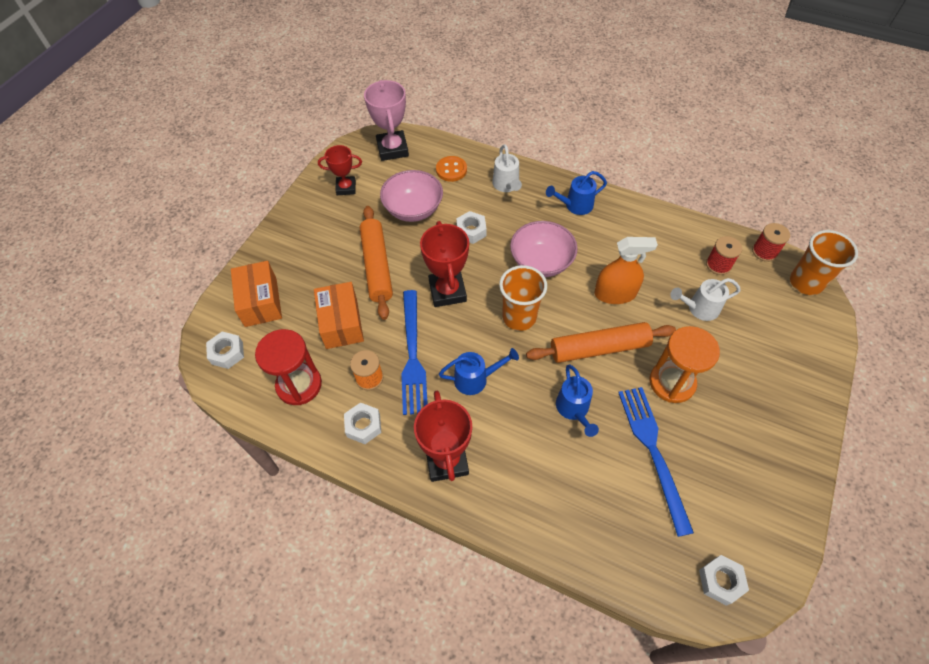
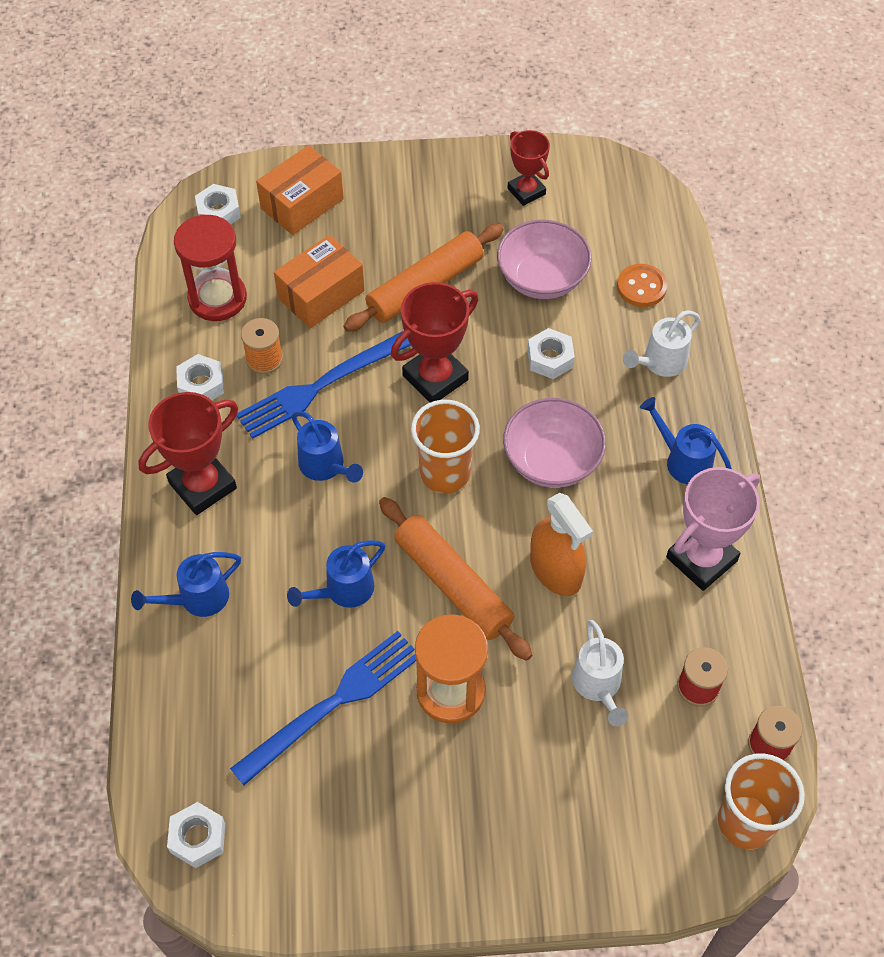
camera: 60 degrees right, 0 degrees up
(392, 149) = (630, 205): pink trophy -> pink trophy (701, 559)
(535, 502) = (197, 599): none -> blue watering can
(699, 308) = (598, 686): white watering can -> white watering can turned 150 degrees counterclockwise

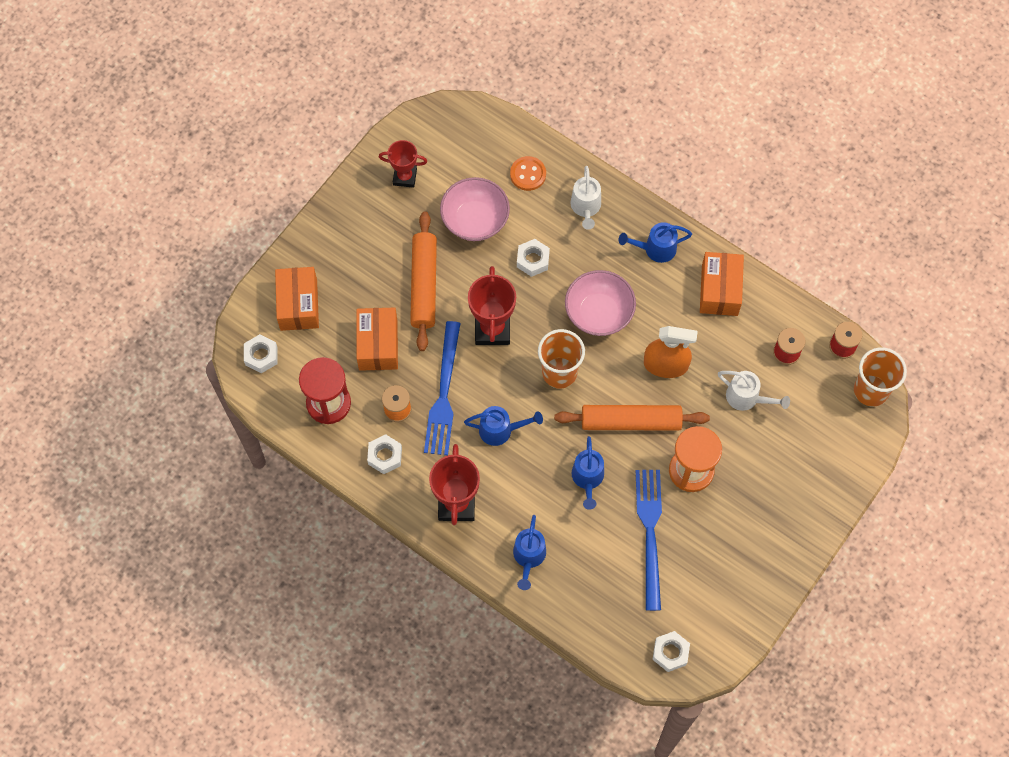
camera: 50 degrees left, 10 degrees up
(701, 559) = (719, 290): pink trophy -> orange box

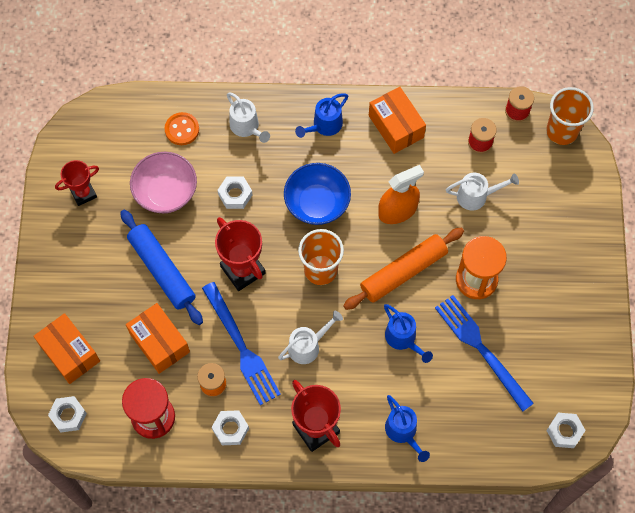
camera: 35 degrees left, 0 degrees up
(423, 285) = (162, 270): orange rolling pin -> blue rolling pin
(501, 430) = (308, 346): blue watering can -> white watering can
(599, 313) = (317, 203): pink bowl -> blue bowl

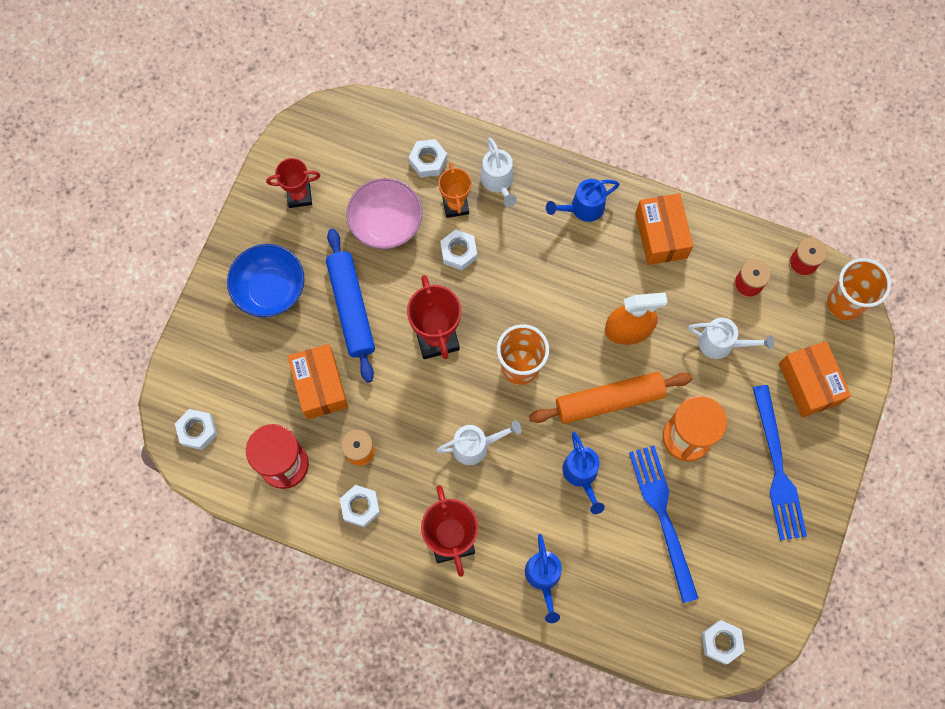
camera: 20 degrees right, 5 degrees up
(69, 353) = (223, 364): orange box -> orange box (809, 383)
(182, 129) = (428, 161): orange button -> white nut
(218, 158) = (455, 205): none -> orange trophy
(241, 346) = (404, 421): blue fork -> blue fork (777, 467)
(317, 203) = (543, 292): blue bowl -> blue bowl (270, 289)

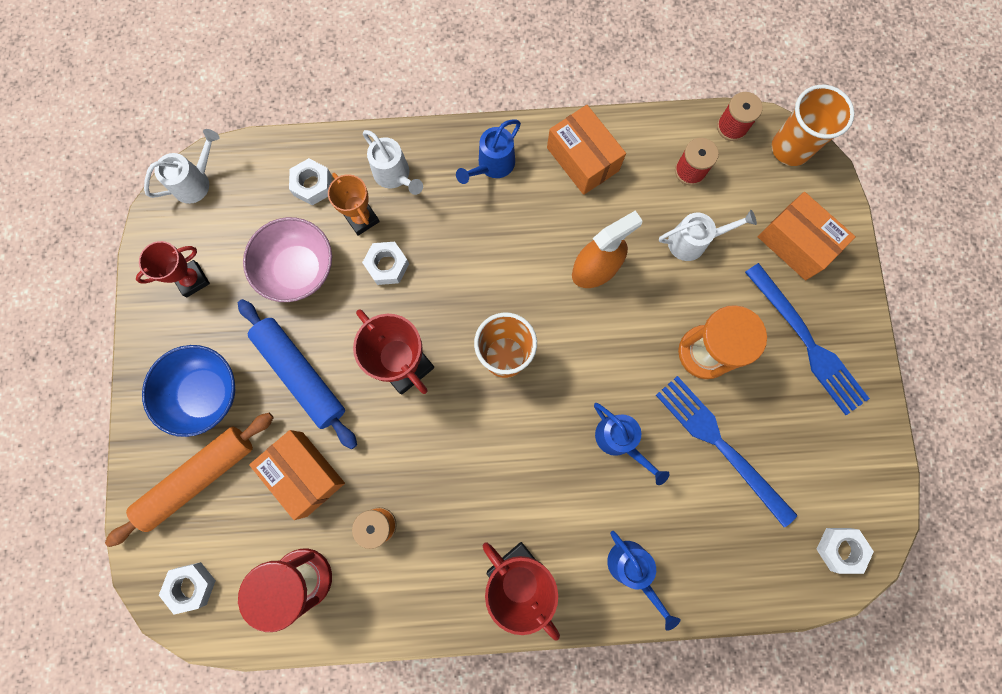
camera: 25 degrees left, 5 degrees up
(360, 507) = (406, 585): white nut -> none
(476, 446) = (498, 461): white watering can -> white watering can (196, 182)
(609, 401) = (611, 350): orange rolling pin -> orange rolling pin (198, 478)

